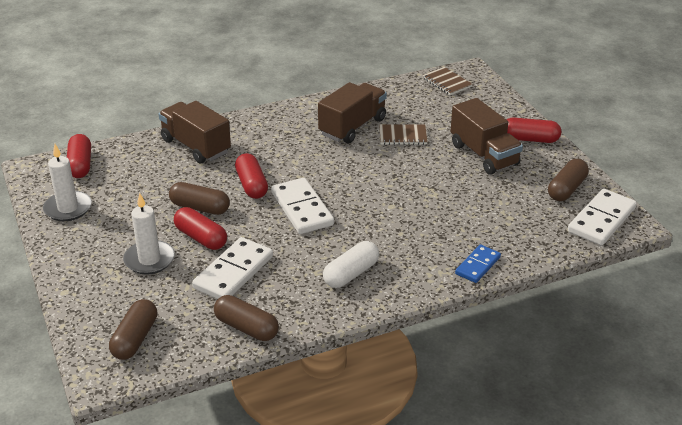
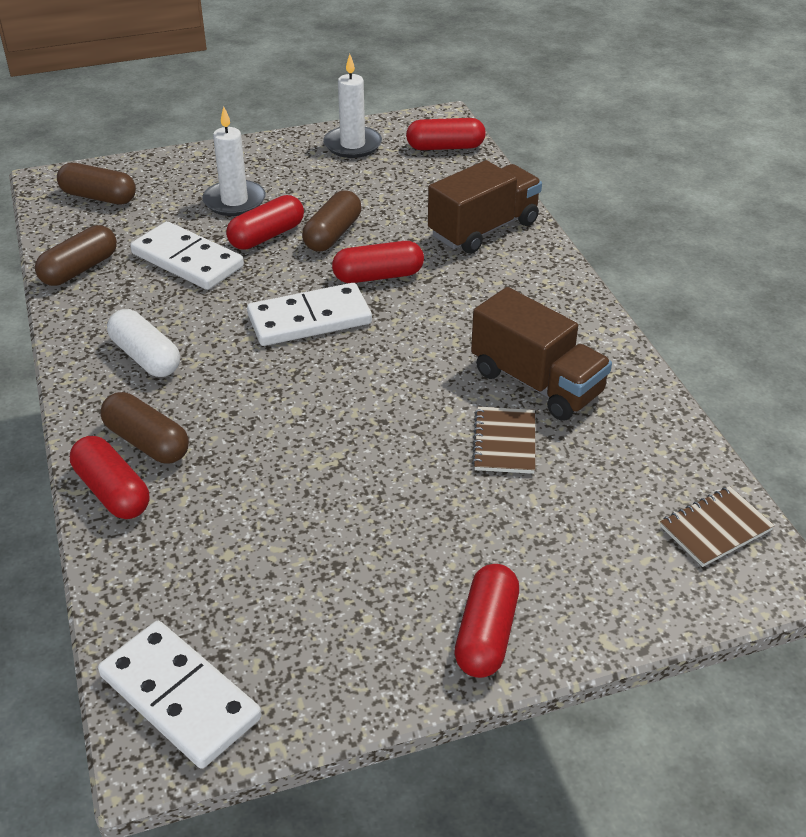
camera: 95 degrees right, 5 degrees up
(478, 266) = (112, 491): blue domino -> red capsule
(484, 155) = (433, 548): brown truck -> none
(566, 189) = (296, 660): brown capsule -> brown capsule (147, 442)

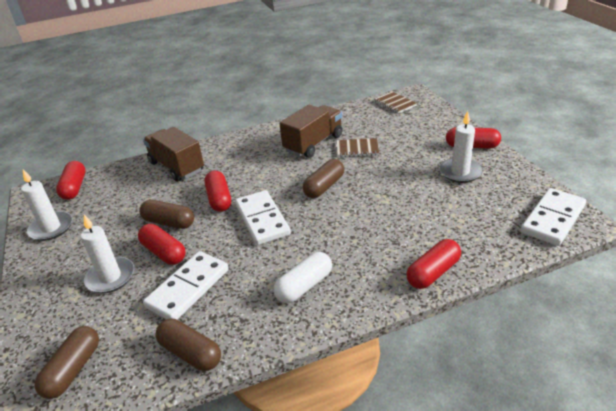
camera: 90 degrees left, 5 degrees down
(147, 442) = (387, 267): brown capsule -> brown capsule (324, 186)
(383, 587) = (460, 172): none -> white candle

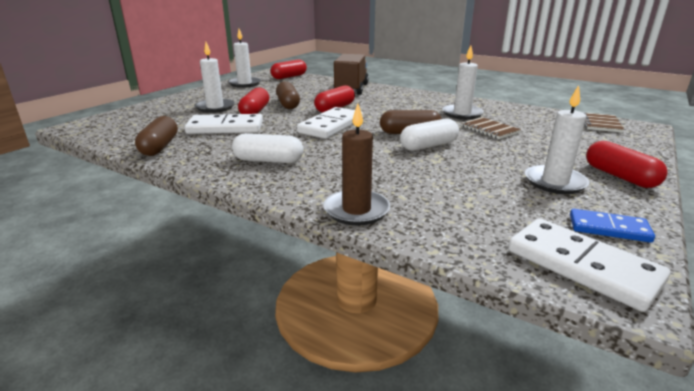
camera: 50 degrees right, 10 degrees down
(73, 370) = (124, 124): brown capsule -> none
(313, 143) = (462, 114): brown truck -> white candle
(358, 190) = (428, 146): none -> white capsule
(433, 272) = (356, 210): red capsule -> brown candle
(524, 188) = (609, 228): none -> blue domino
(552, 219) = (582, 266): white domino -> white domino turned 45 degrees clockwise

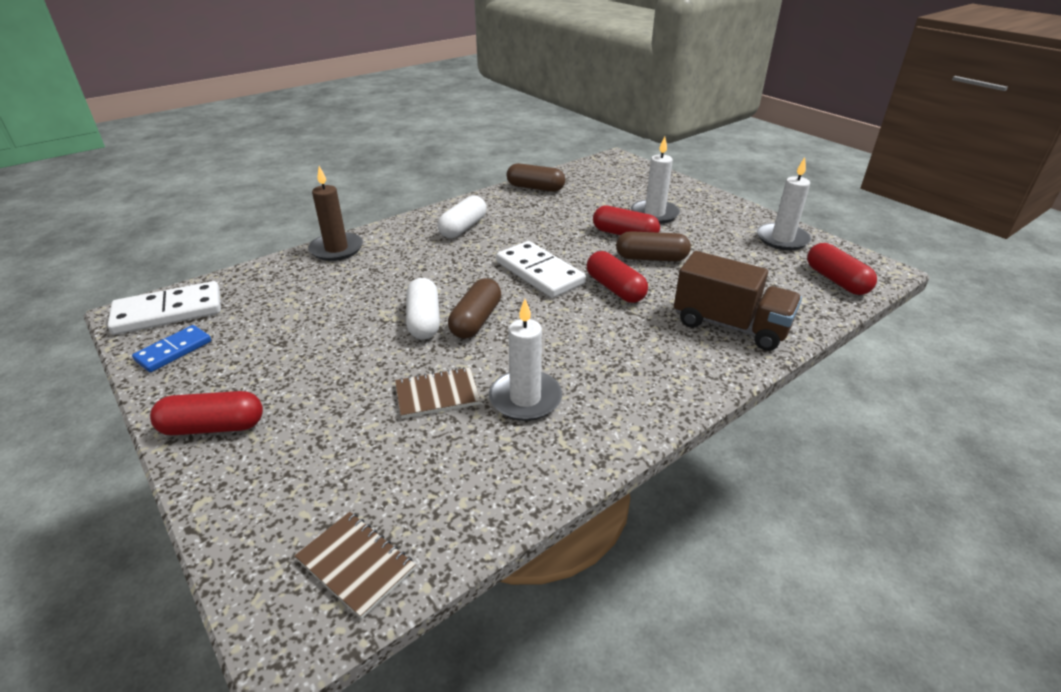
camera: 110 degrees right, 10 degrees up
(225, 128) = (571, 215): white domino -> none
(555, 182) = (261, 367): white candle -> none

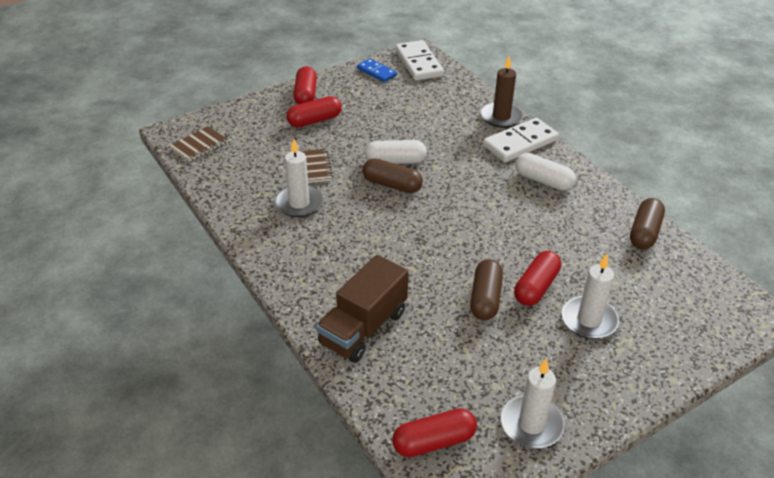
camera: 95 degrees right, 5 degrees up
(539, 272) = (460, 222): white domino -> white domino (520, 143)
(615, 289) = (430, 264): red capsule -> red capsule (314, 120)

